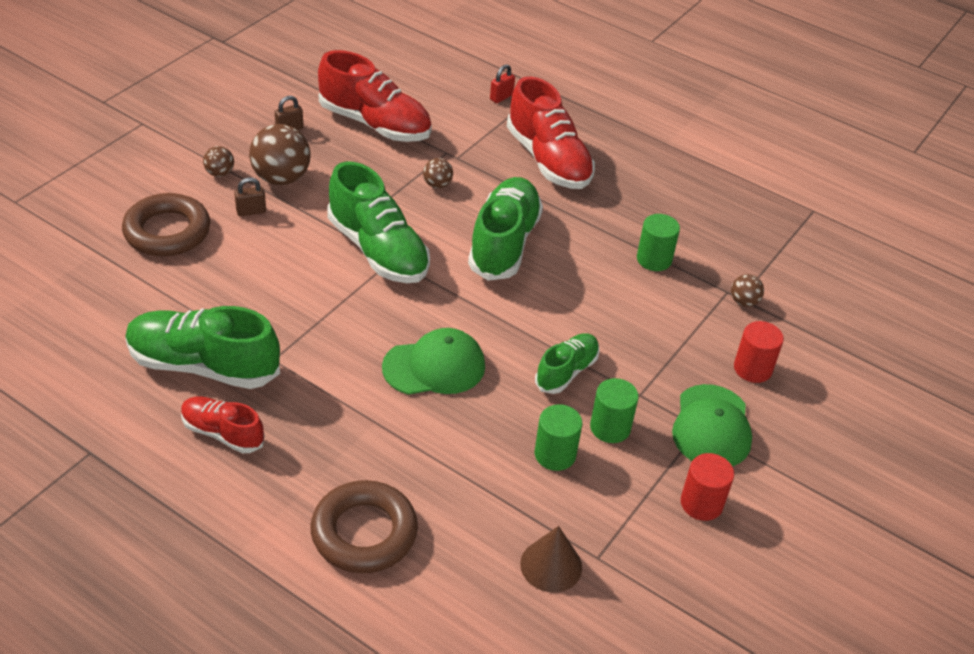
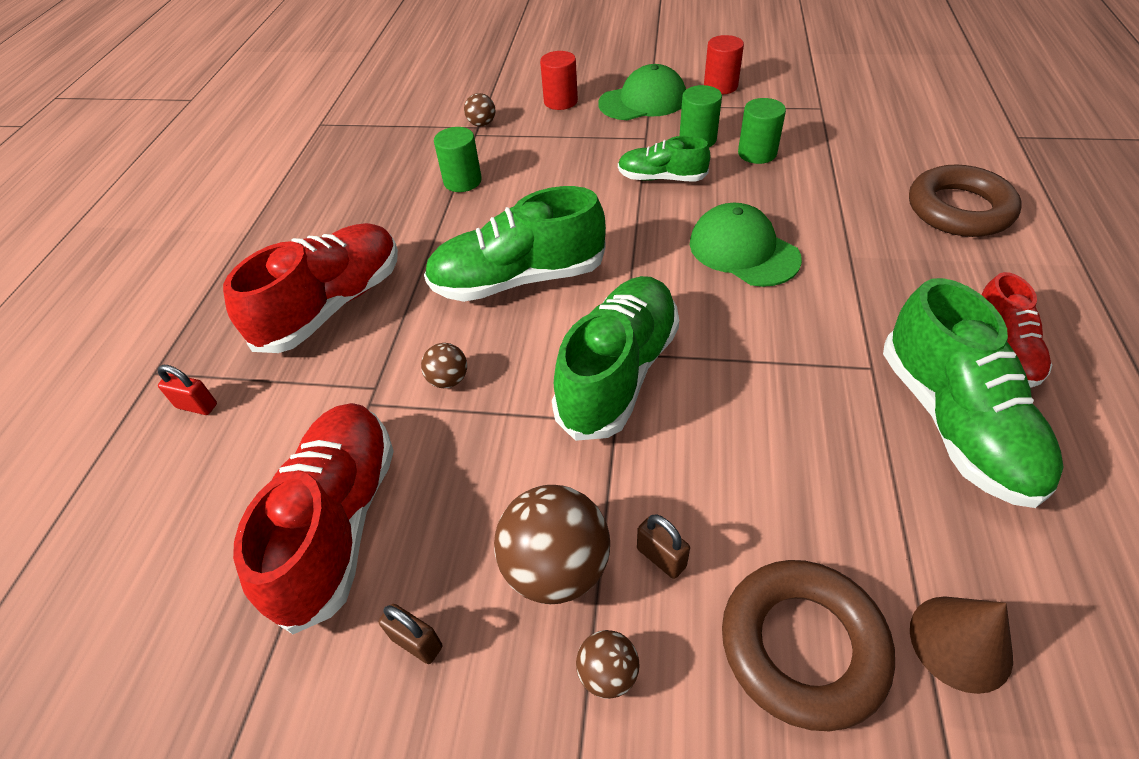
camera: 110 degrees left, 5 degrees up
(551, 565) = (855, 122): brown cone -> brown cone (960, 642)

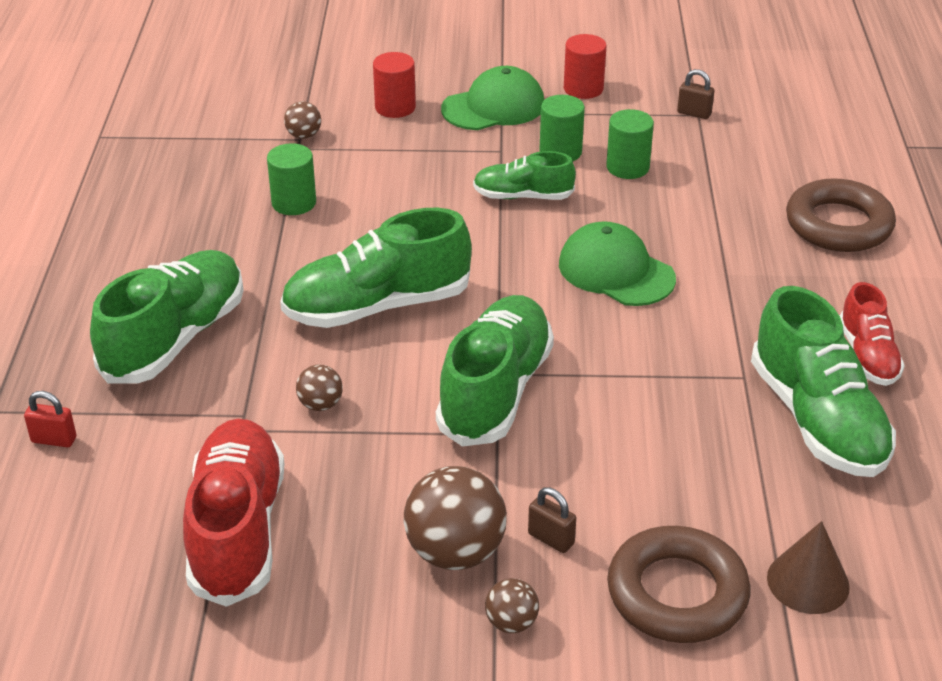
camera: 10 degrees left, 10 degrees down
(332, 305) = (175, 338): red shoe -> green shoe
(416, 642) = (336, 614): brown padlock -> brown padlock (694, 113)

